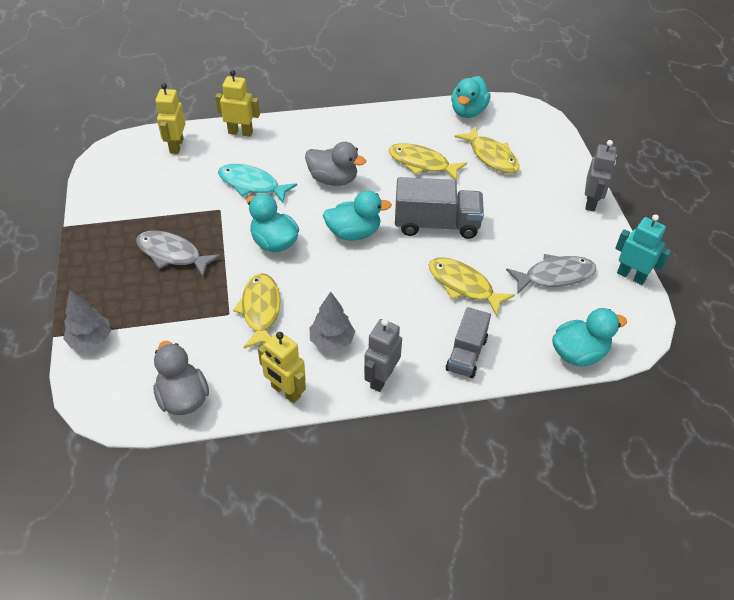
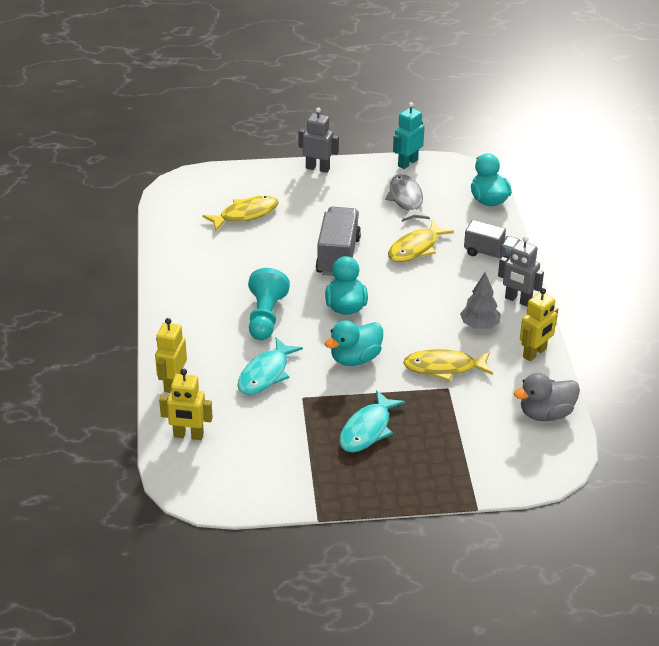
camera: 85 degrees left, 10 degrees down
(90, 340) = (482, 480): grey tree -> none
(172, 254) = (367, 429): grey fish -> turquoise fish
(333, 179) = (265, 317): grey duck -> turquoise pawn
(422, 163) = (249, 257): yellow fish -> none
(468, 111) = (171, 221): turquoise duck -> none

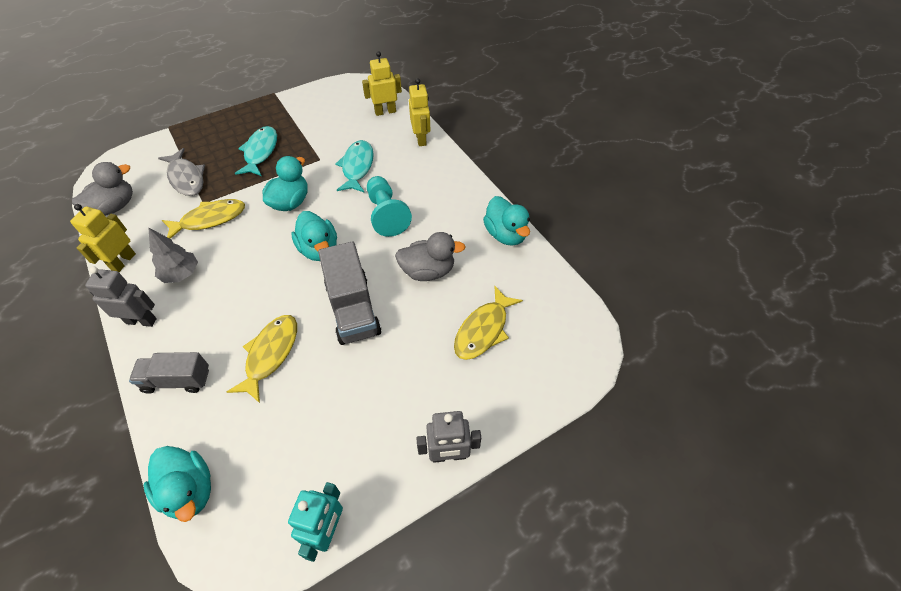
camera: 155 degrees right, 15 degrees up
(170, 266) = (505, 234): none -> turquoise duck
(259, 262) = (428, 271): none -> grey duck
(406, 199) = (306, 439): grey fish -> grey fish (186, 178)

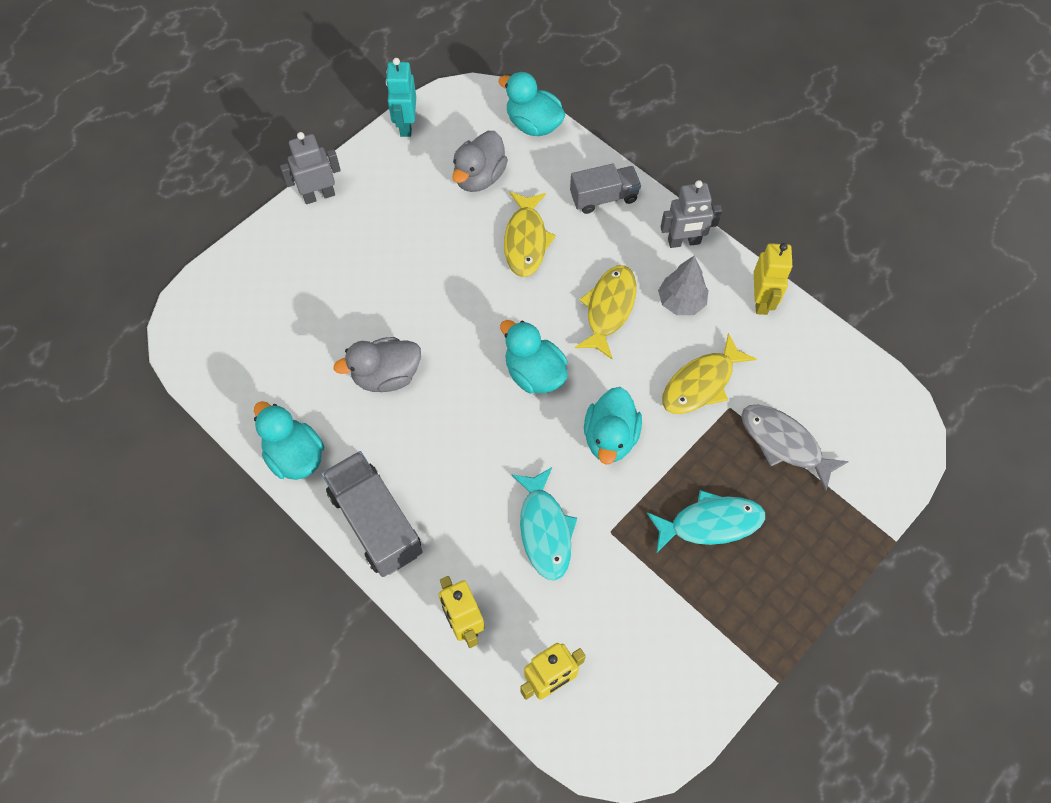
camera: 165 degrees right, 10 degrees up
(114, 207) = (840, 371): grey duck -> grey duck (479, 177)
(260, 152) = (710, 523): turquoise fish -> turquoise fish turned 90 degrees counterclockwise
(353, 309) = (460, 308): grey truck -> grey truck (375, 522)
(386, 214) = (468, 450): turquoise pawn -> none
(483, 330) = (305, 318): yellow fish -> yellow fish (608, 309)

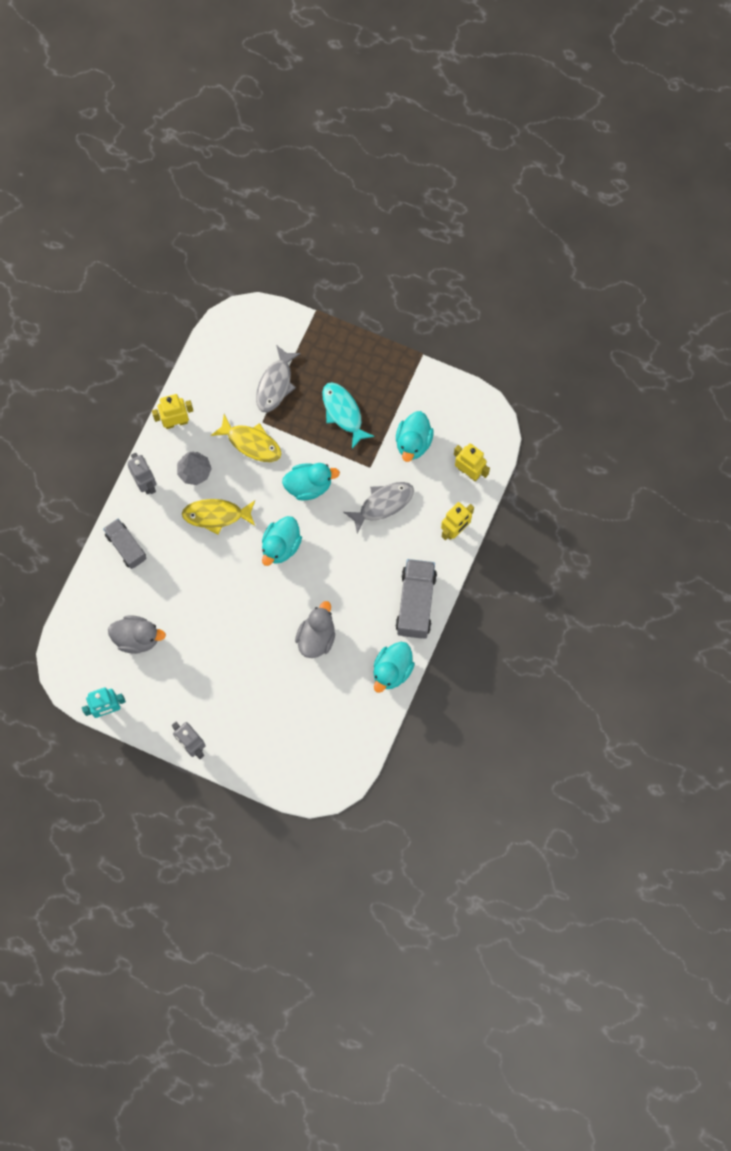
camera: 110 degrees left, 10 degrees up
(375, 522) = (415, 603): grey truck -> grey truck turned 150 degrees clockwise
(386, 376) = (316, 637): grey duck -> grey duck turned 120 degrees counterclockwise
(526, 240) = (180, 587): yellow fish -> none
(533, 124) = (76, 617): turquoise duck -> turquoise duck (413, 442)
(544, 530) = (383, 504): turquoise fish -> grey fish

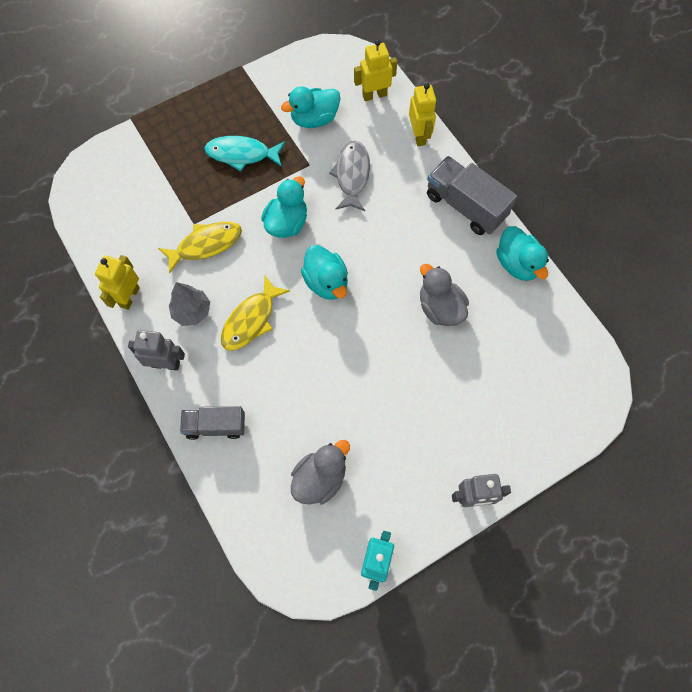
camera: 55 degrees left, 5 degrees down
(275, 384) = (168, 190): grey fish -> none
(413, 442) = (314, 119): turquoise duck -> turquoise duck turned 105 degrees clockwise

